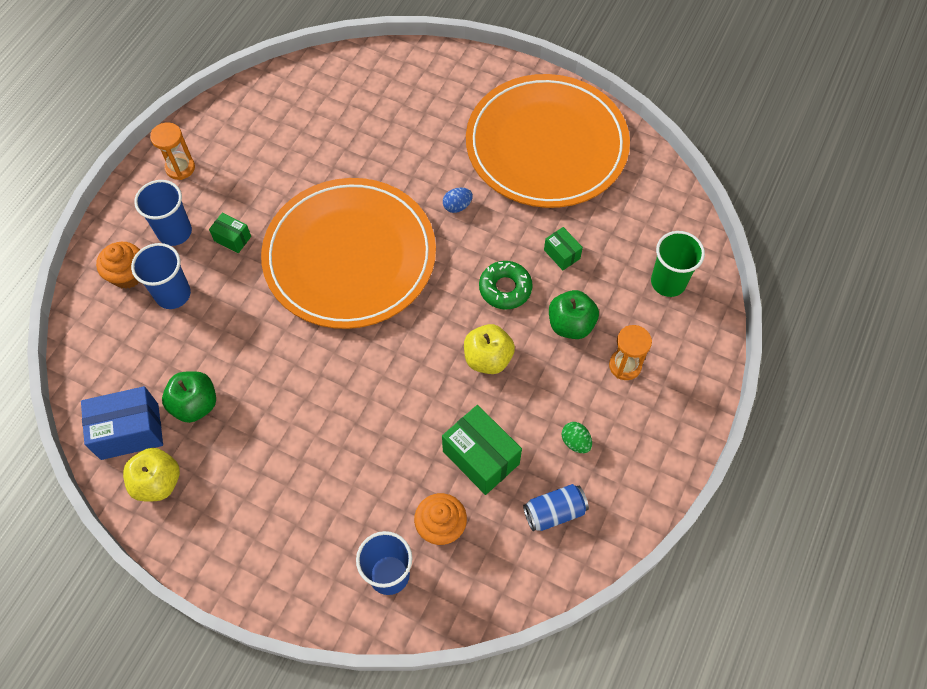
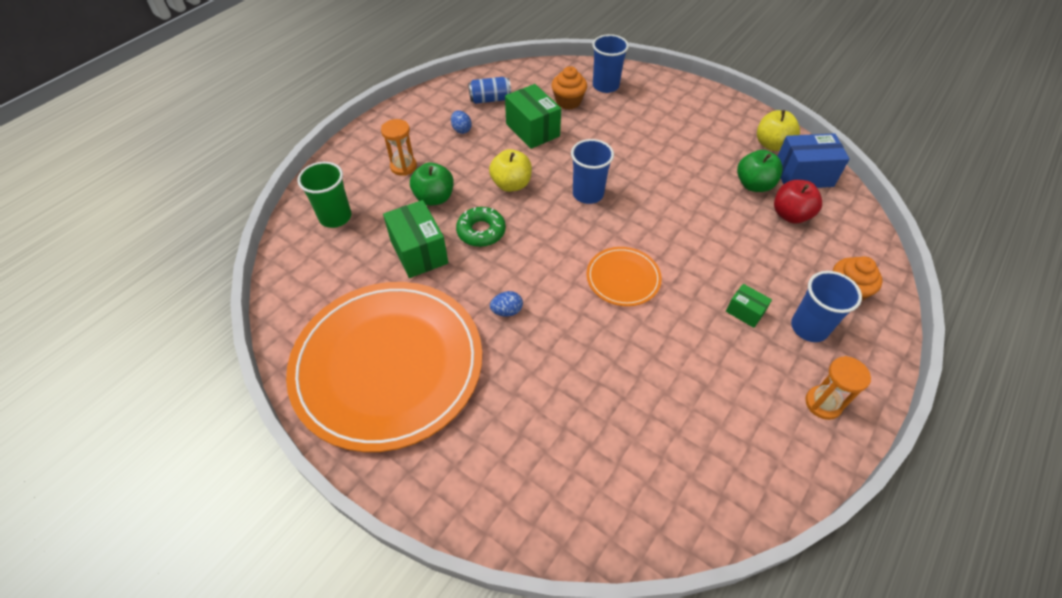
camera: 170 degrees left, 10 degrees down
(161, 364) = (790, 215): none -> red apple
(173, 294) = (794, 268): blue cup -> blue cup (588, 194)
(350, 256) = (623, 278): orange plate -> orange plate, size x0.43
(562, 254) = (419, 252): green box -> green box, size x1.88
(575, 442) = (461, 130): green egg -> blue egg

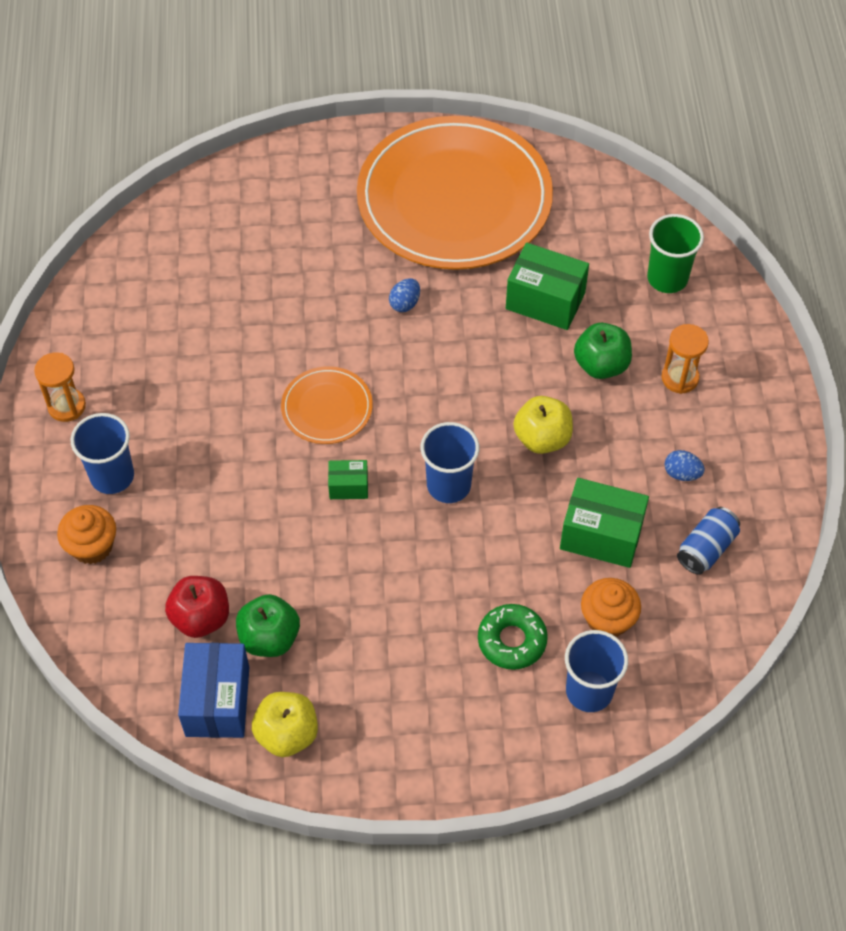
camera: 140 degrees right, 5 degrees up
(481, 231) = (512, 362): green donut -> green donut (512, 640)
(745, 312) = (184, 451): green box -> green box (348, 486)
(803, 175) = (217, 701): blue box -> blue box turned 45 degrees counterclockwise

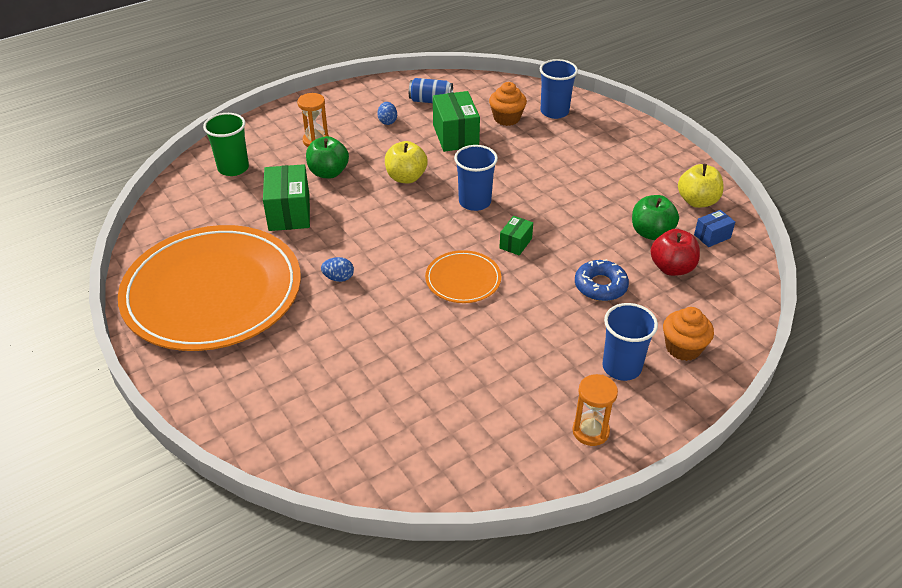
camera: 120 degrees left, 15 degrees down
(217, 701) = (712, 236): blue box -> blue box, size x0.53
(226, 528) = (600, 286): none -> blue donut
(348, 486) = (515, 243): green box -> green box turned 60 degrees clockwise
(512, 640) = (553, 144): green donut -> none

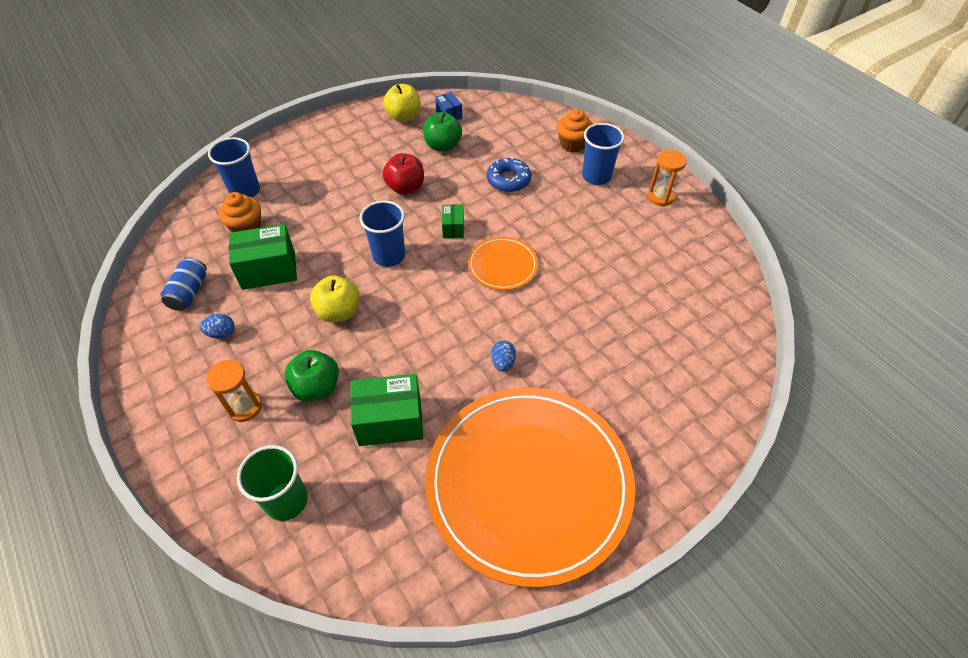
camera: 90 degrees left, 10 degrees up
(515, 243) = (453, 228): green box -> green box turned 60 degrees clockwise
(672, 268) = (486, 140): red apple -> red apple (405, 188)

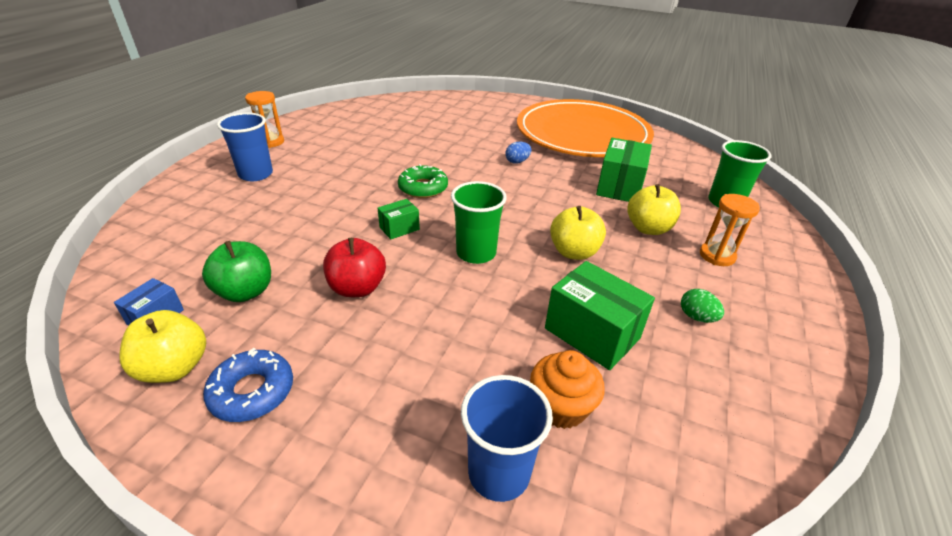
camera: 125 degrees left, 15 degrees down
(189, 292) = (704, 386): blue can -> none
(221, 333) = (696, 317): blue egg -> green egg
(316, 387) = (648, 228): green apple -> yellow apple
(389, 256) = (476, 253): blue cup -> green cup
(390, 421) = (619, 187): green box -> green box turned 60 degrees clockwise
(502, 265) = (423, 188): orange plate -> green donut
(508, 180) = (292, 220): blue donut -> blue donut (252, 391)
(573, 144) = (200, 199): orange cupcake -> none

